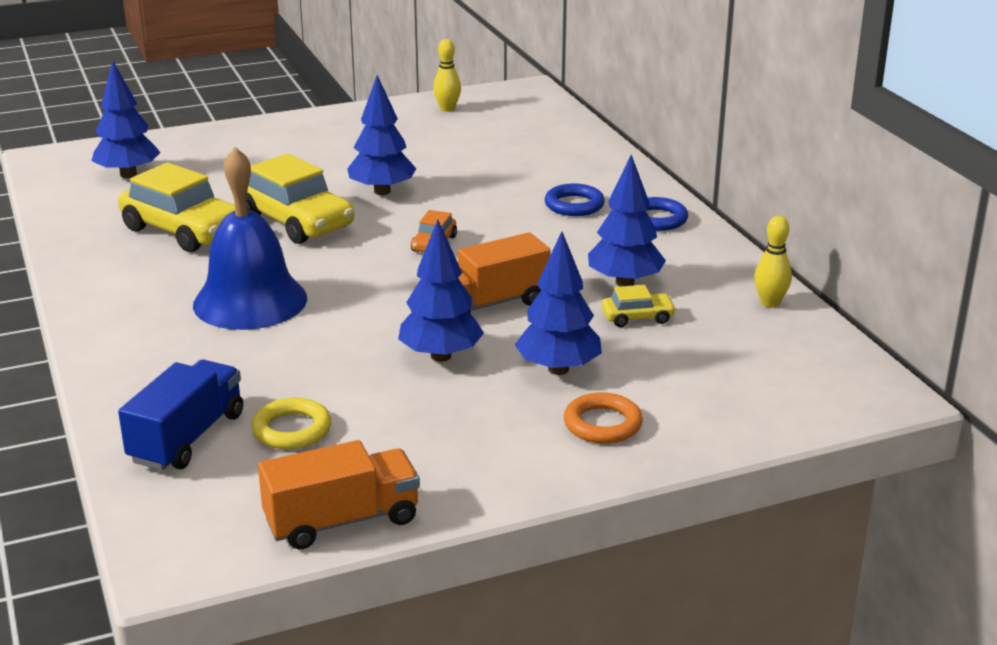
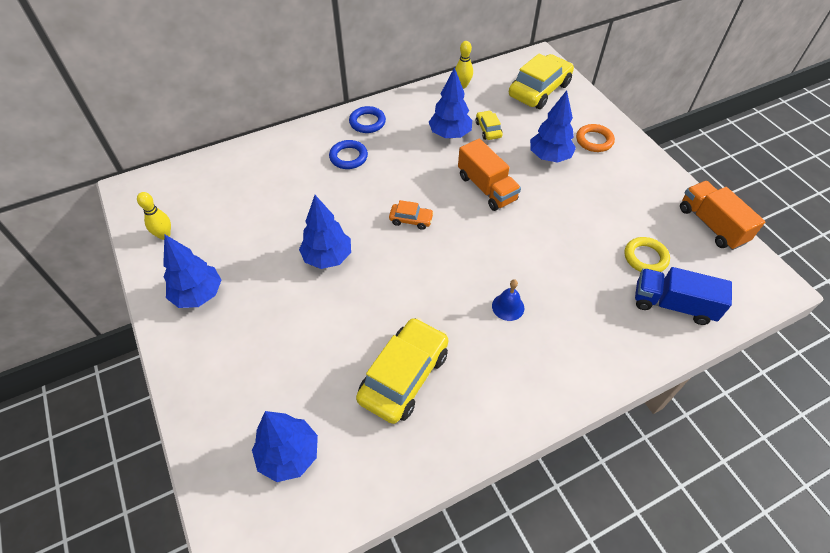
camera: 95 degrees left, 25 degrees up
(250, 301) = (508, 307): blue bell -> blue bell, size x0.42
(296, 221) = (382, 302): yellow car -> yellow car (539, 90)
(440, 356) = (550, 203): blue tree -> blue tree (198, 295)

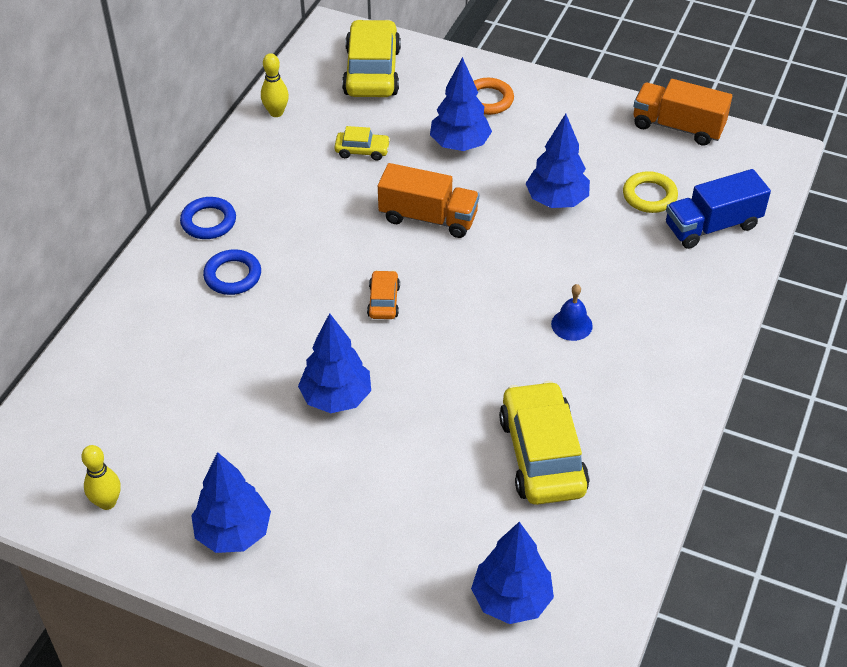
camera: 40 degrees left, 5 degrees down
(411, 220) = (383, 301): orange car -> orange car turned 60 degrees counterclockwise
(450, 135) = (325, 181): blue tree -> blue tree (556, 201)
(488, 130) = (362, 151): yellow car -> yellow car turned 150 degrees clockwise

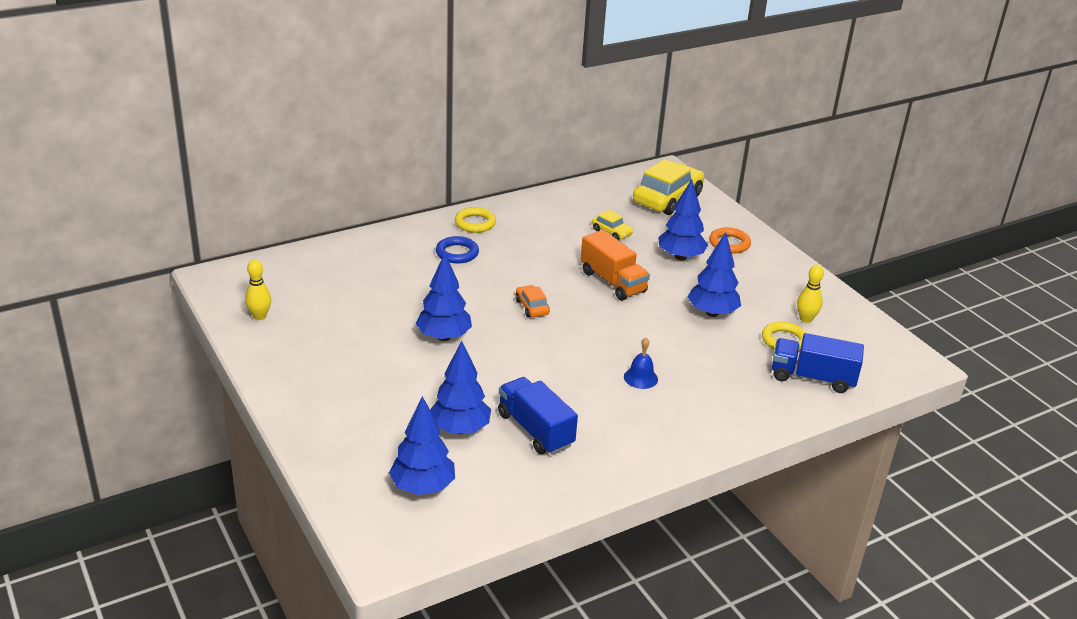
camera: 35 degrees right, 15 degrees down
(208, 221) = (475, 223): blue ring -> yellow ring
(233, 533) = (306, 365): blue tree -> blue tree (460, 429)
(276, 112) = (580, 192): yellow bowling pin -> yellow bowling pin (806, 319)
(383, 301) = (532, 307): orange car -> orange car turned 60 degrees counterclockwise
(542, 455) = (535, 430): yellow car -> blue truck
(677, 127) = (854, 315): orange truck -> none

